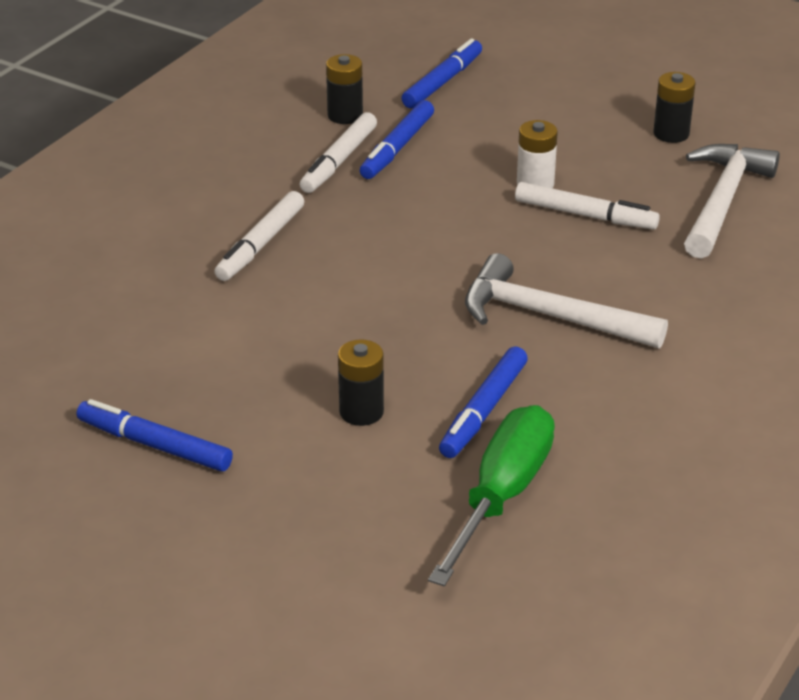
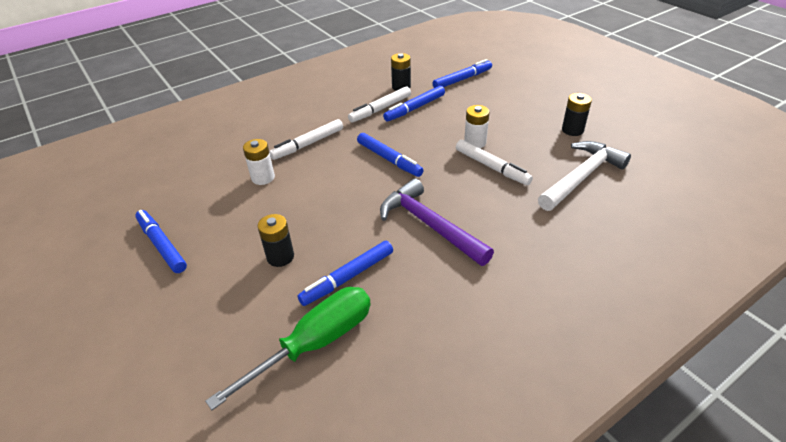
camera: 25 degrees right, 5 degrees up
(230, 312) = (263, 178): none -> white battery
(417, 239) = (389, 159): none -> blue marker
(549, 316) = (429, 225): white hammer -> purple hammer

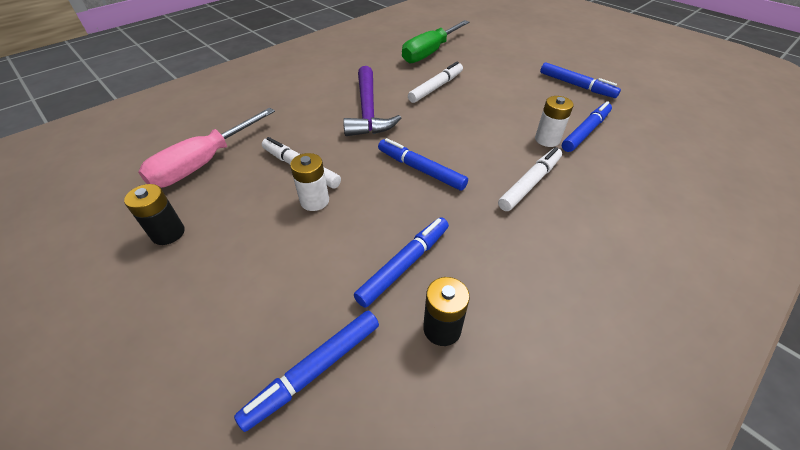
camera: 170 degrees right, 5 degrees up
(280, 257) = (479, 85): black battery -> none
(348, 277) = (423, 78): blue marker -> blue marker (585, 131)
(380, 109) = (460, 258): white marker -> white marker (436, 87)
(429, 225) = (368, 111): purple hammer -> purple hammer turned 45 degrees clockwise
(581, 177) = (204, 163): white hammer -> pink screwdriver

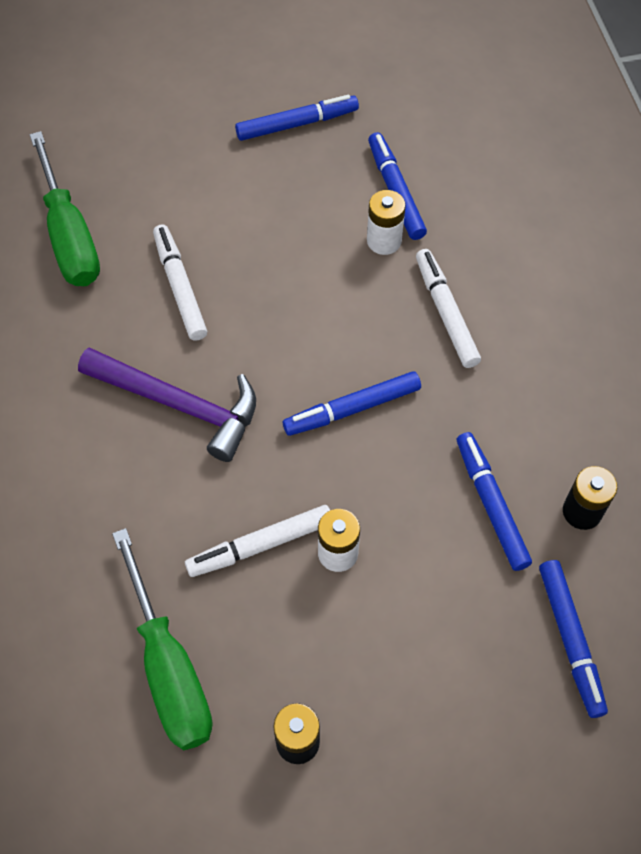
camera: 60 degrees left, 15 degrees up
(204, 163) = (168, 667): pink screwdriver -> green screwdriver

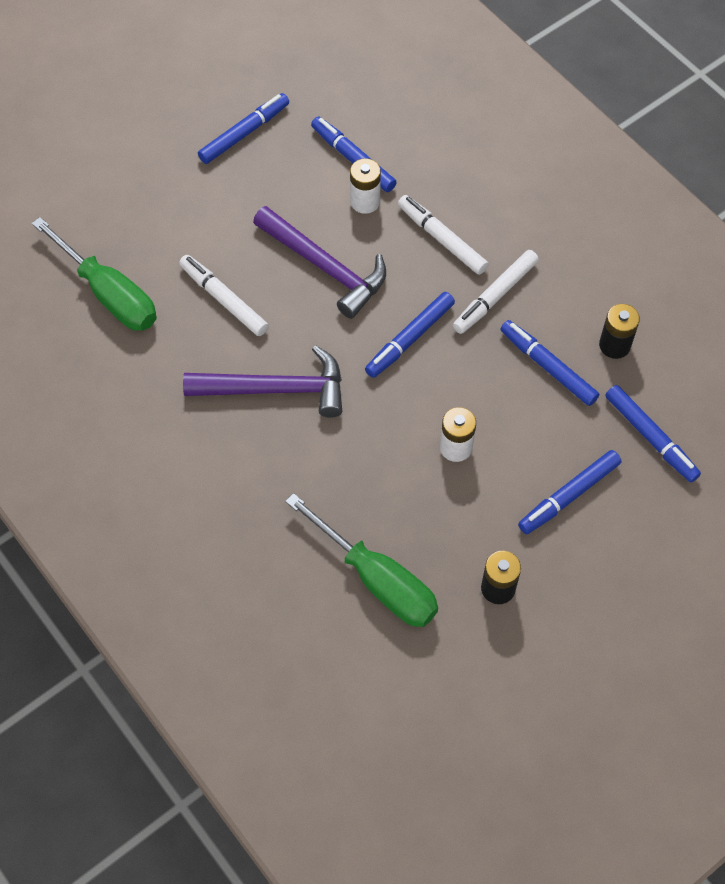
camera: 25 degrees left, 0 degrees up
(260, 545) = (396, 466): white marker -> white marker (495, 296)
(304, 294) = (325, 267): none -> purple hammer
(437, 668) = (569, 496): none -> blue marker

